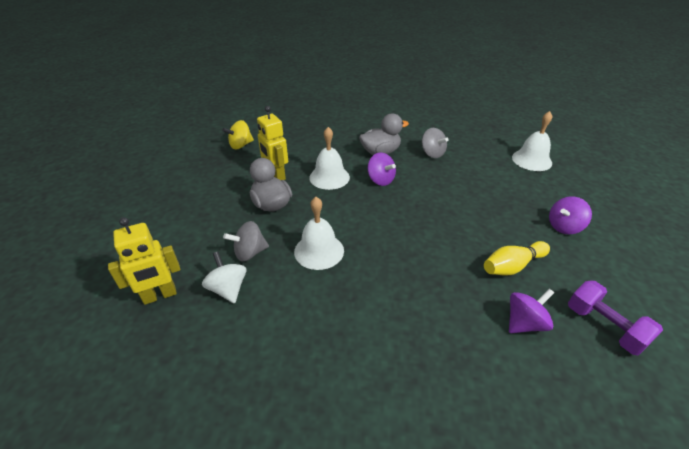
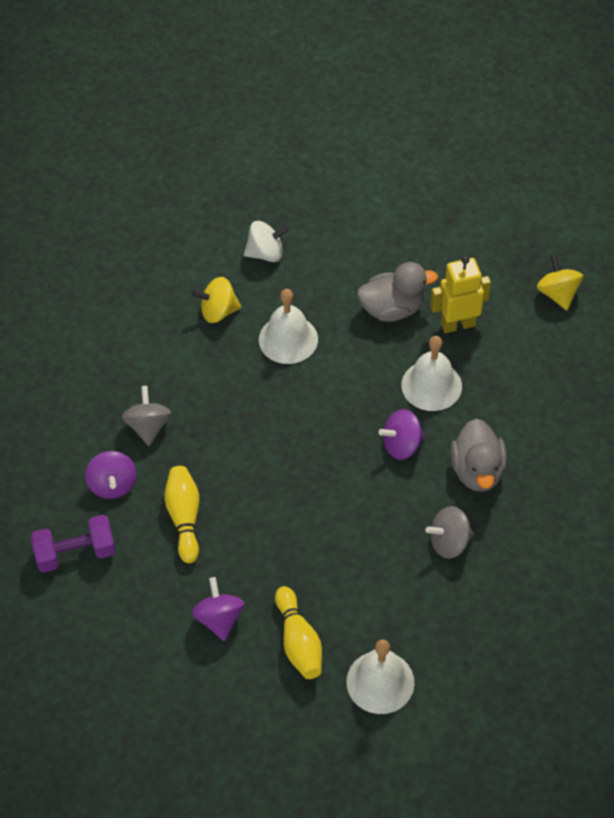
camera: 110 degrees right, 15 degrees up
(160, 295) = (280, 201): yellow robot -> none
(250, 253) = (311, 276): grey spinning top -> grey spinning top (148, 426)
(305, 304) = (218, 311): none -> yellow spinning top
(541, 191) = (298, 641): none -> yellow bowling pin

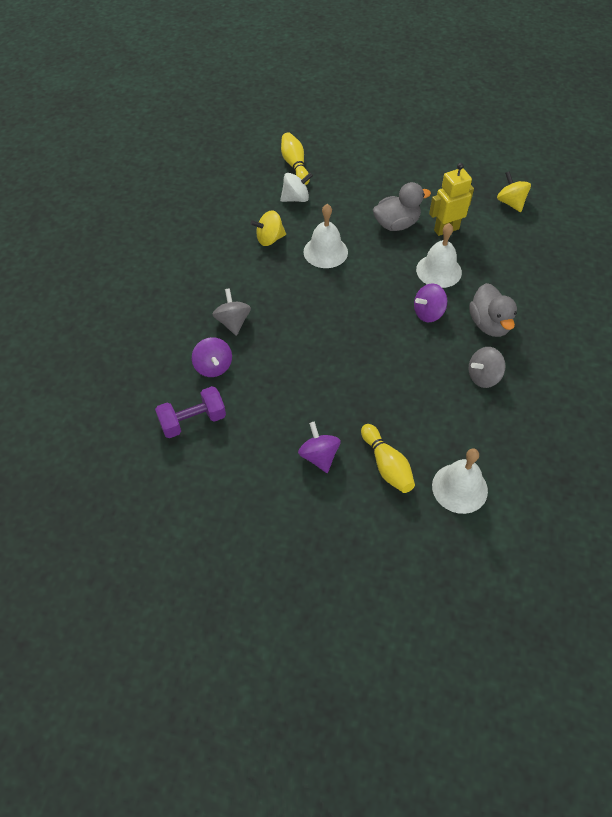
camera: 10 degrees left, 0 degrees up
(184, 518) = (275, 384): yellow bowling pin -> yellow bowling pin (295, 165)

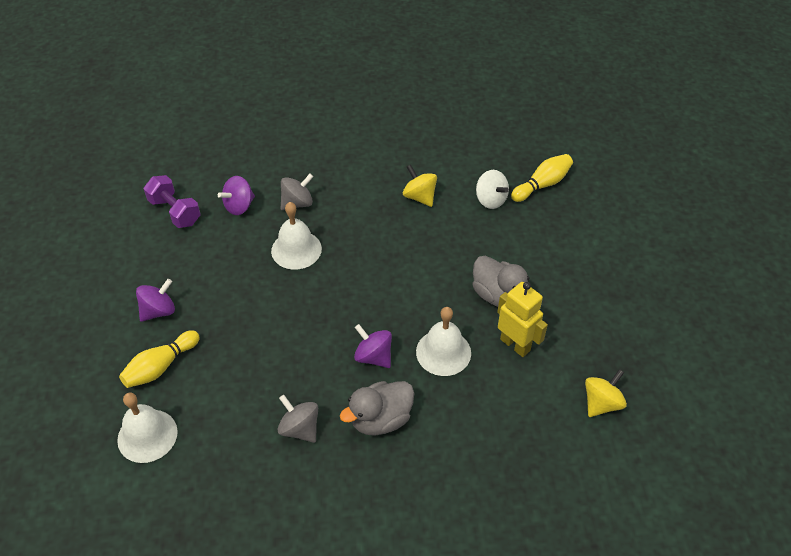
camera: 70 degrees right, 5 degrees down
(325, 252) = (423, 245): white bell -> white bell (296, 249)

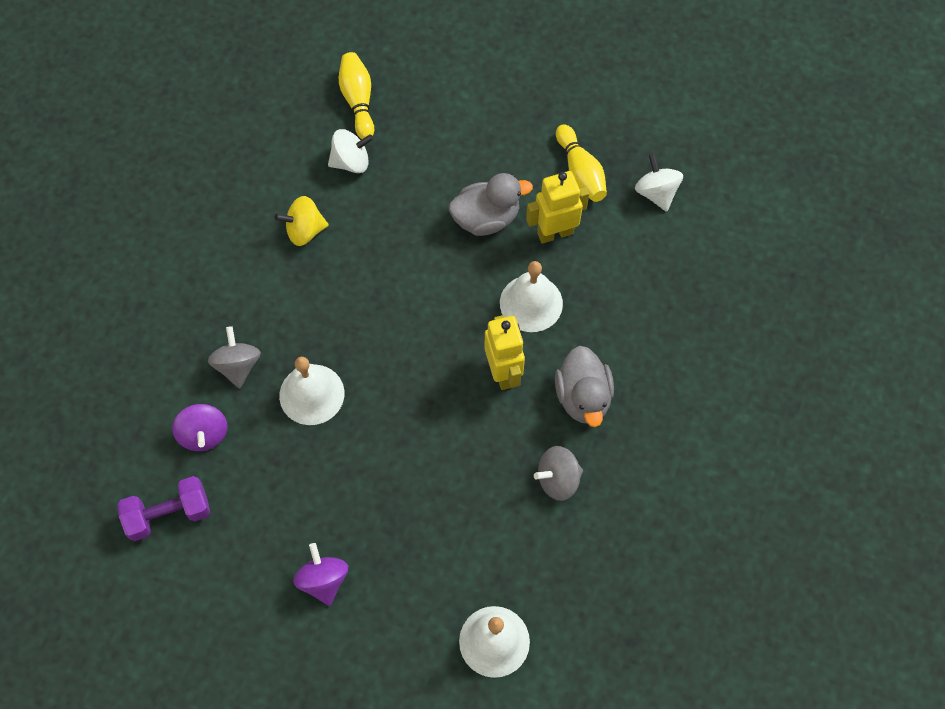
camera: 65 degrees left, 15 degrees up
(160, 366) = (407, 601): yellow bowling pin -> yellow bowling pin (580, 172)
(373, 356) = (503, 372): purple spinning top -> yellow robot
(601, 403) = (656, 193): yellow spinning top -> white spinning top

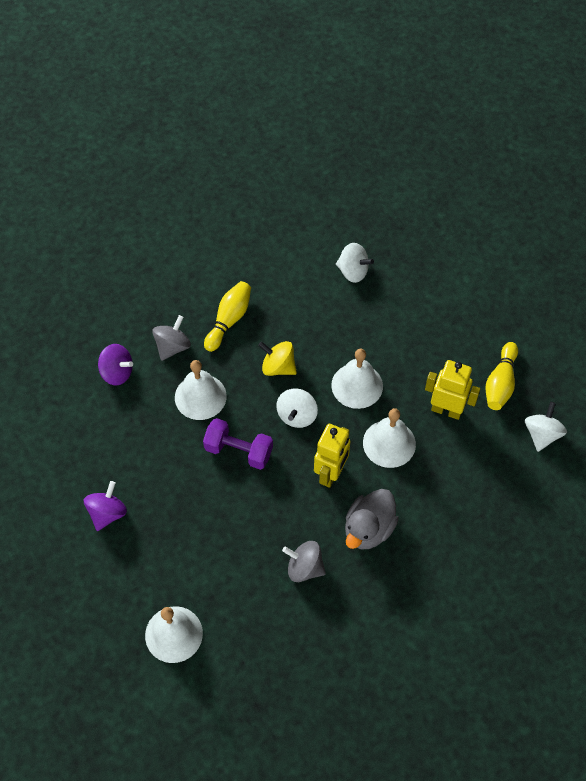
camera: 40 degrees right, 5 degrees down
(169, 514) = (56, 404): purple dumbbell -> purple dumbbell (239, 451)
(204, 434) = (117, 372): purple spinning top -> purple spinning top turned 90 degrees counterclockwise
(305, 231) = (285, 294): yellow spinning top -> yellow spinning top (278, 367)
(358, 101) = (392, 236): yellow bowling pin -> yellow bowling pin (229, 320)
(422, 341) = (297, 415): none -> white spinning top
(453, 270) = (357, 385): none -> white bell
(486, 218) = (408, 368): grey duck -> none

